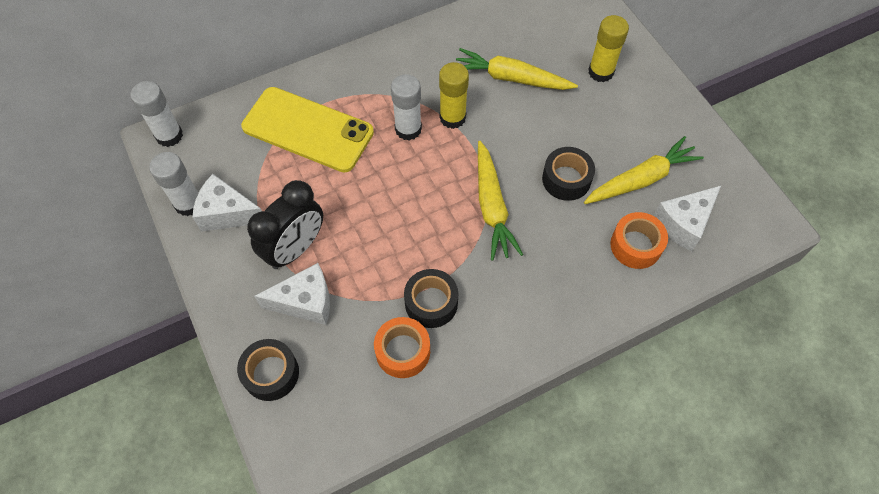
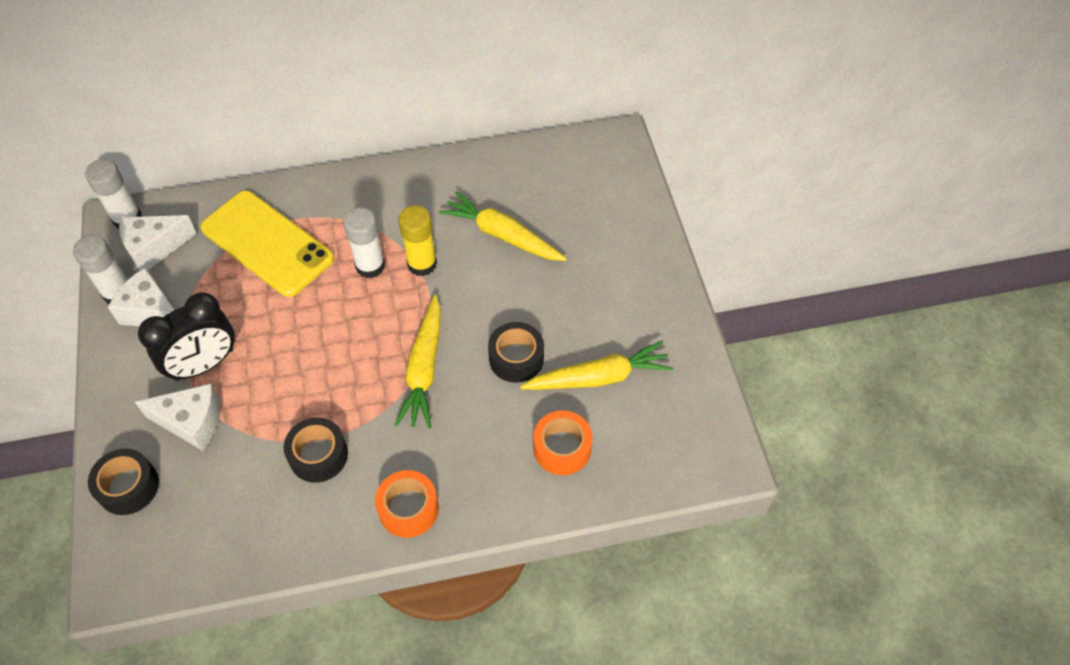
camera: 15 degrees right, 5 degrees down
(403, 351) = (268, 498): orange tape -> orange tape (408, 509)
(601, 72) = (603, 249): yellow glue stick -> none
(683, 223) = (625, 437): white cheese -> white cheese (154, 248)

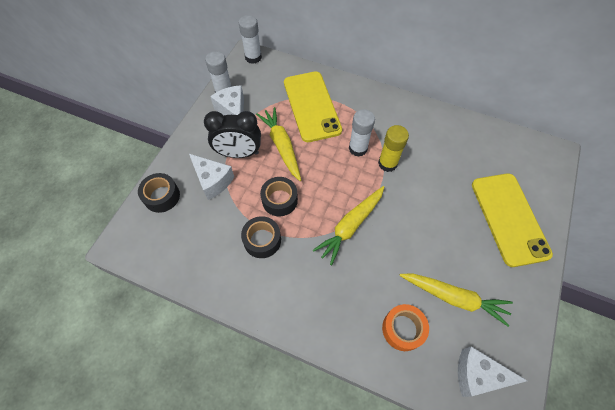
camera: 35 degrees right, 5 degrees up
(154, 248) = (256, 79): white cheese -> white cheese (477, 375)
(408, 509) = (289, 305): orange tape -> none
(502, 235) = (445, 172): yellow carrot -> yellow carrot (282, 146)
(516, 358) = (409, 253): black tape -> black tape (279, 200)
(608, 249) = (509, 218): none -> yellow phone

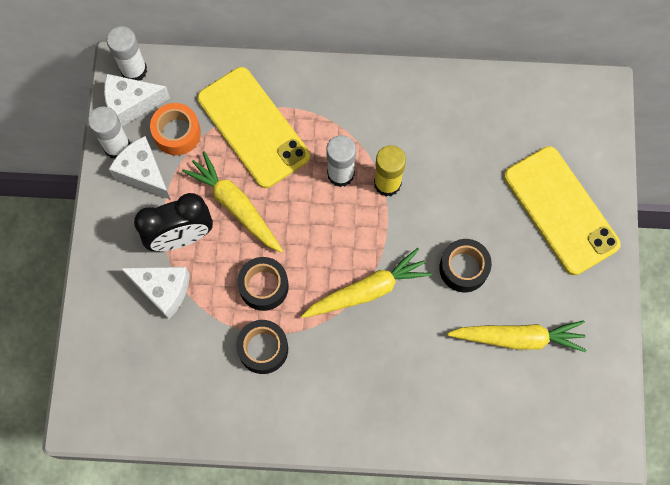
camera: 20 degrees left, 10 degrees up
(162, 196) = (104, 336): black tape -> black tape (463, 268)
(350, 226) = (367, 290): yellow carrot -> yellow carrot turned 135 degrees counterclockwise
(403, 329) = (469, 397): orange tape -> orange tape (177, 133)
(477, 375) = (565, 417): white cheese -> white cheese (131, 104)

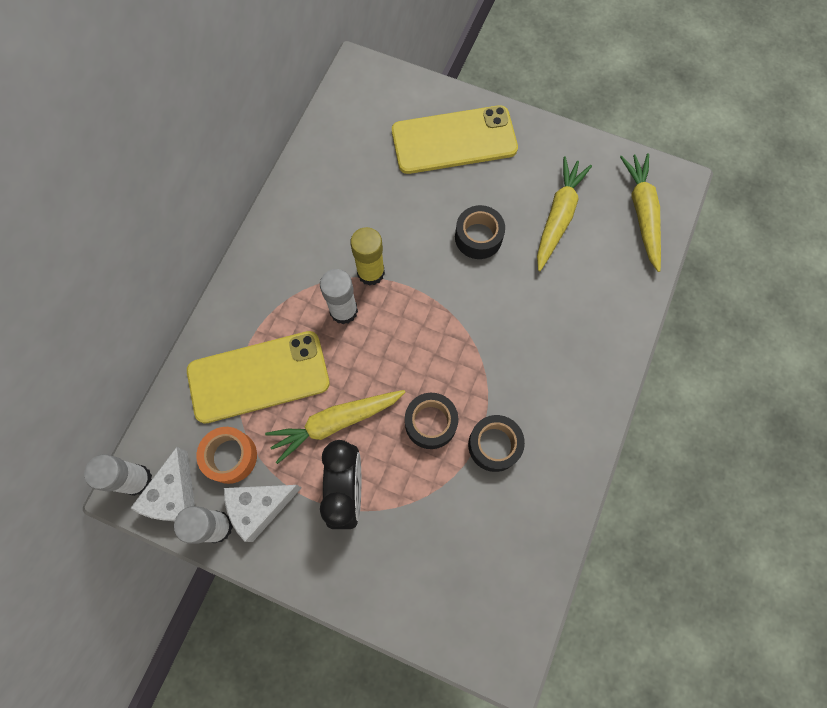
camera: 70 degrees left, 0 degrees up
(163, 290) = (397, 527): white cheese -> none
(367, 290) = (469, 327): yellow carrot -> yellow carrot (642, 213)

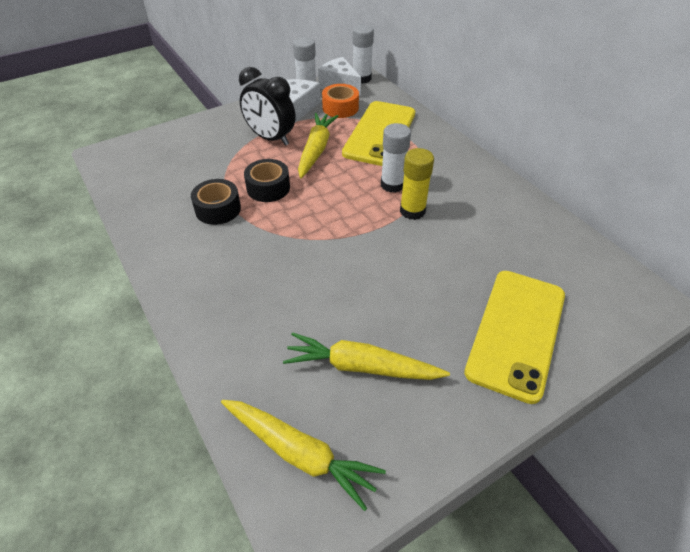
camera: 125 degrees right, 25 degrees down
(478, 237) = (390, 291): black tape -> none
(558, 216) = (361, 366): yellow carrot -> yellow carrot turned 135 degrees clockwise

